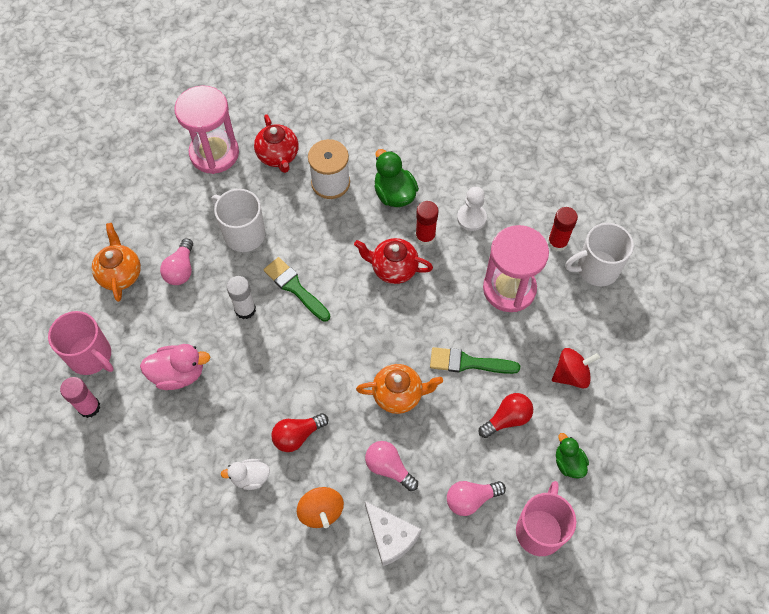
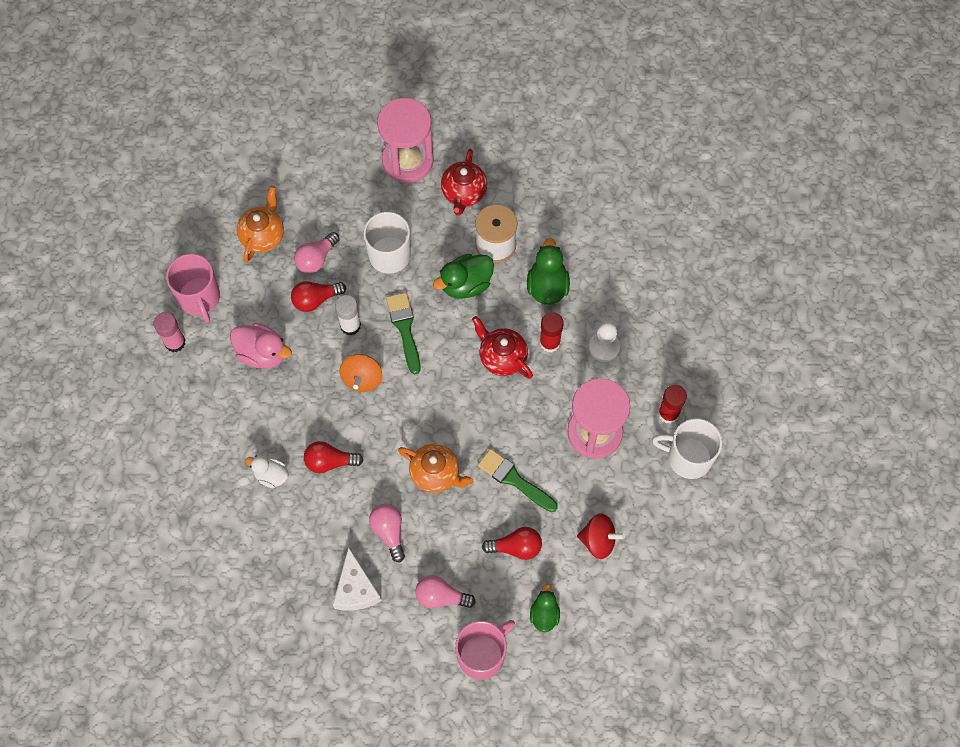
camera: 30 degrees right, 5 degrees up
(201, 303) = (315, 299): none -> red light bulb
(321, 511) = (312, 536): orange spinning top -> orange spinning top (362, 378)
(325, 226) = (466, 284): none -> green duck

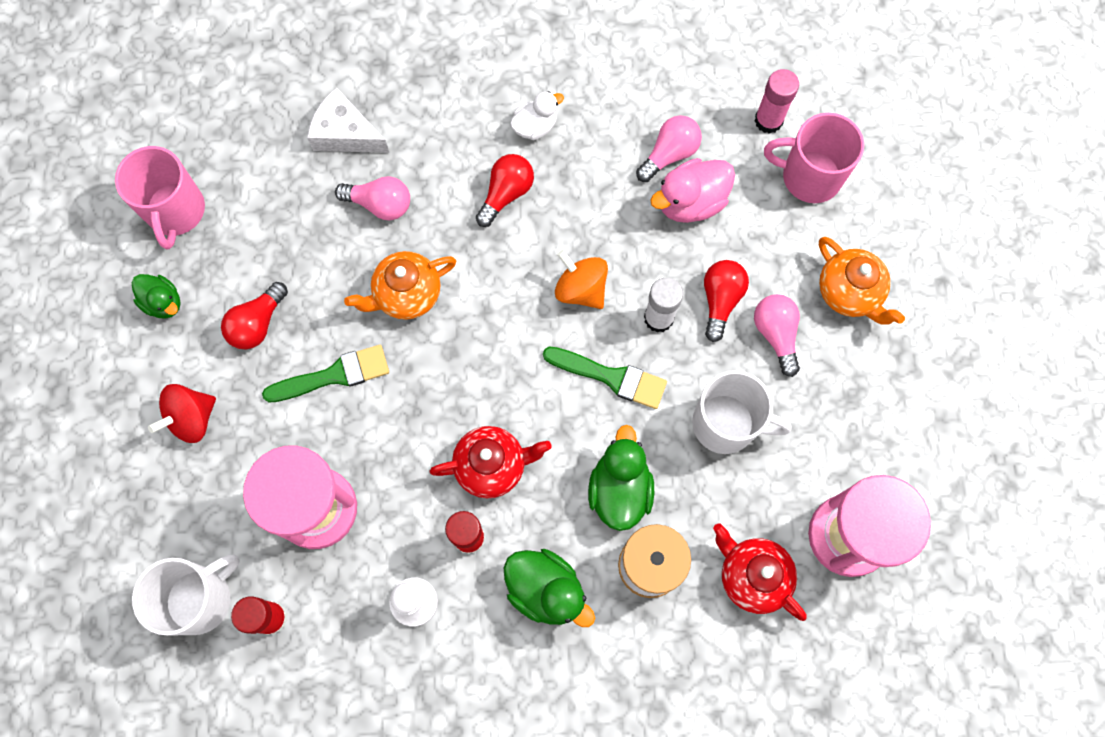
camera: 125 degrees right, 5 degrees up
(441, 597) = (268, 211): pink light bulb -> pink light bulb (669, 154)

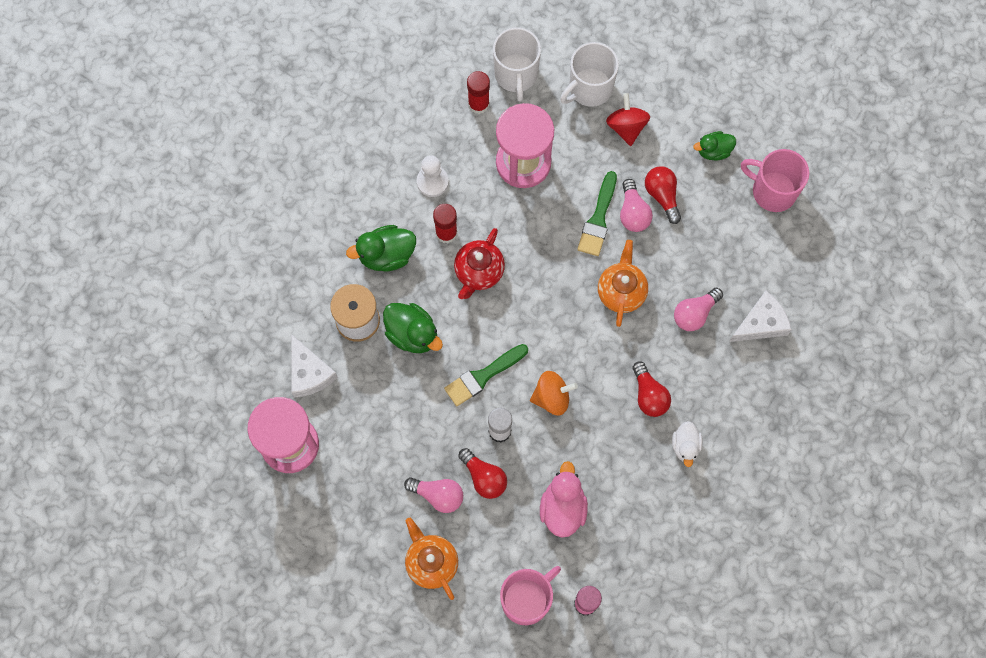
camera: 125 degrees right, 0 degrees up
(669, 154) = (606, 519): pink light bulb -> pink light bulb (633, 213)
(726, 424) = (405, 423): white mug -> white mug (589, 88)
(752, 576) = (309, 373): red teapot -> white cheese
(849, 293) = (431, 562): orange teapot -> orange teapot turned 60 degrees clockwise

